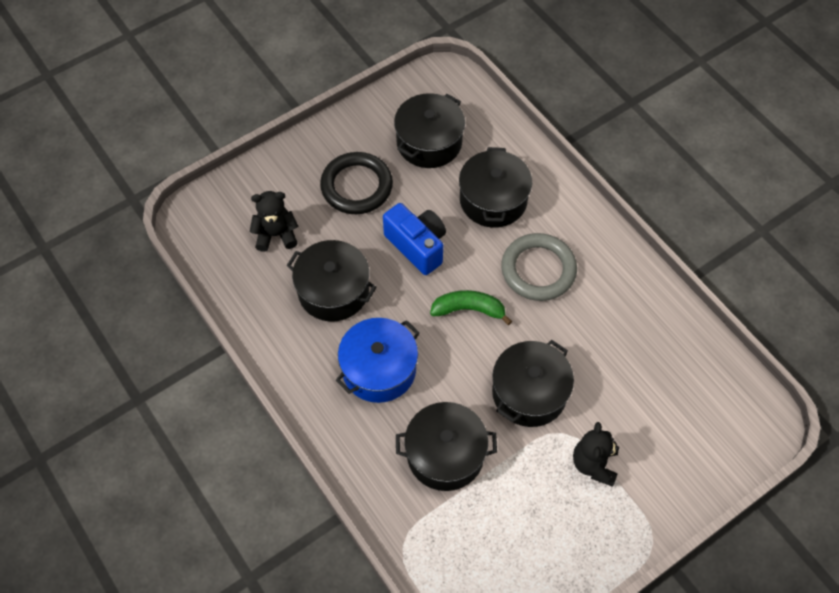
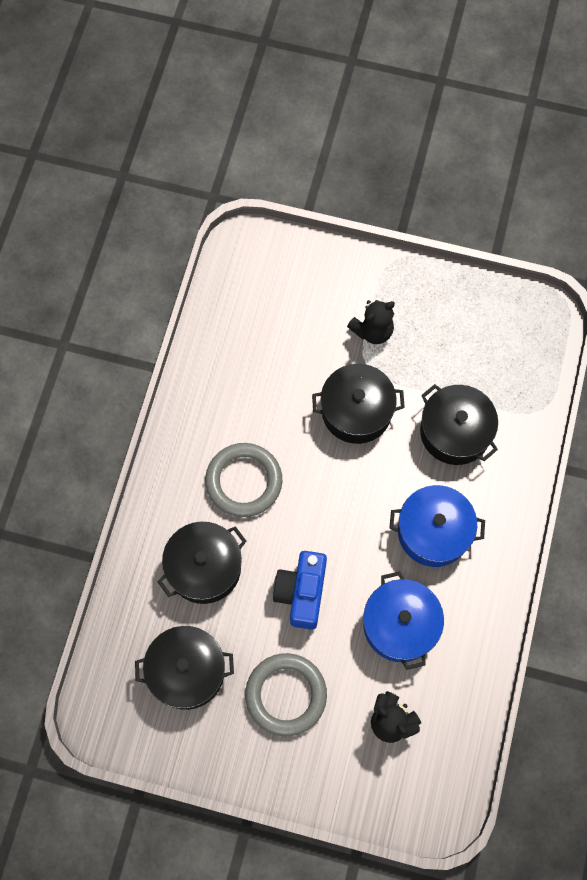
camera: 130 degrees left, 10 degrees up
(333, 291) = (400, 625): black pot -> blue pot
(356, 186) = (286, 695): black ring -> grey ring
(469, 309) = (325, 506): green banana -> none

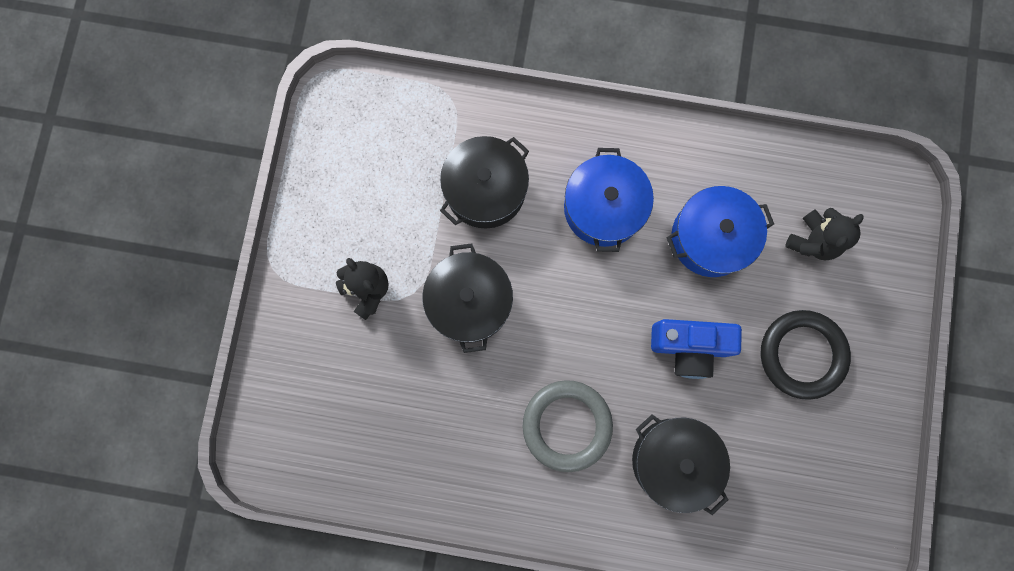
camera: 95 degrees left, 10 degrees up
(187, 671) = (791, 467): black pot -> none
(286, 695) = (802, 354): grey ring -> black ring

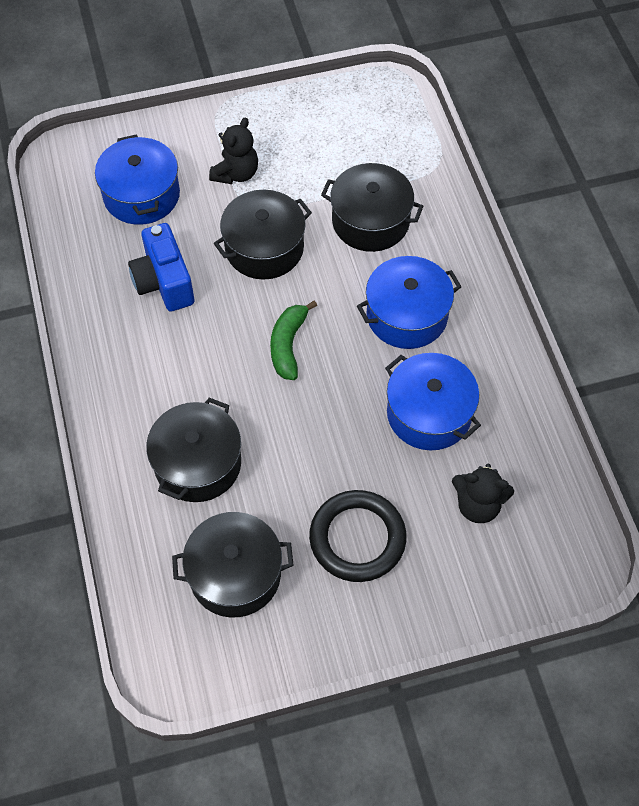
camera: 65 degrees right, 20 degrees down
(348, 393) = (141, 195): none -> blue pot
(567, 425) = (190, 364): grey ring -> none
(587, 327) = (288, 345): none -> green banana
(689, 347) = (313, 435): blue camera -> blue camera (164, 282)
(792, 472) = (235, 574): none -> black pot

